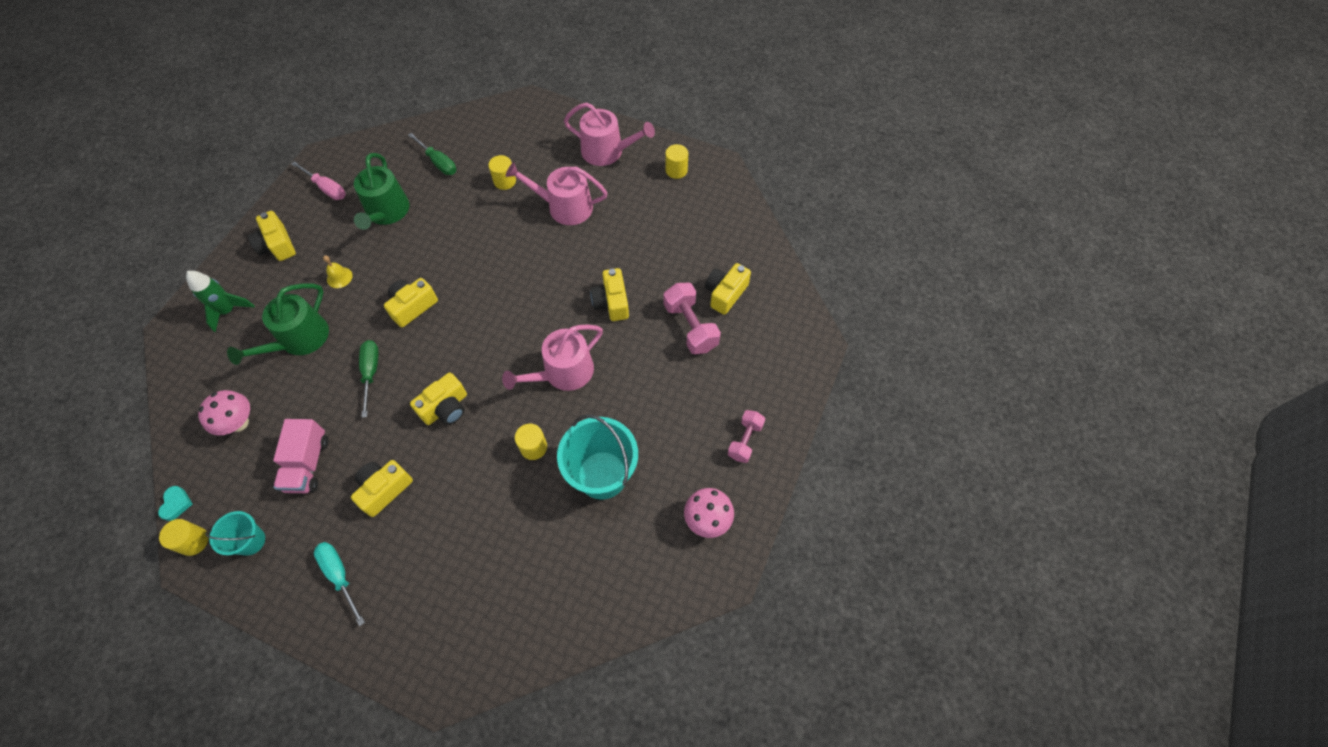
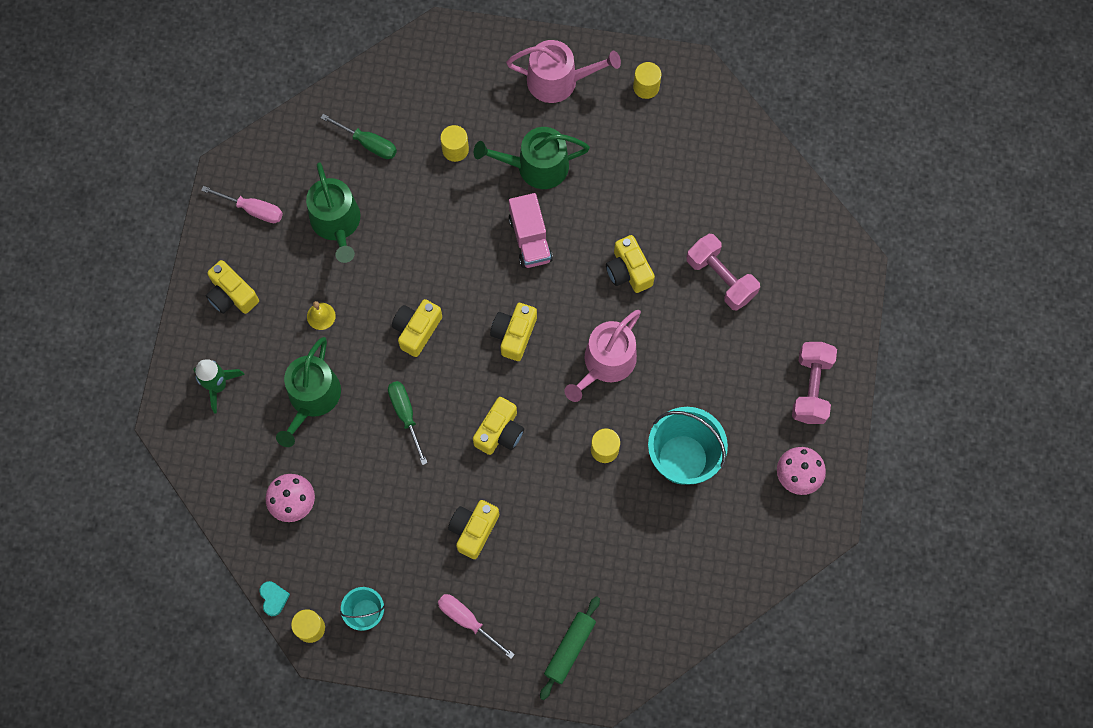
camera: 15 degrees left, 10 degrees up
(308, 464) = (386, 525): pink truck -> pink truck (530, 239)
(339, 575) = (467, 621): turquoise screwdriver -> pink screwdriver
(424, 632) = (569, 648): none -> green rolling pin
(564, 207) = (536, 166): pink watering can -> green watering can
(725, 294) = (746, 230): yellow camera -> yellow camera (514, 334)
(745, 440) = (811, 388): pink dumbbell -> pink dumbbell, size x1.53

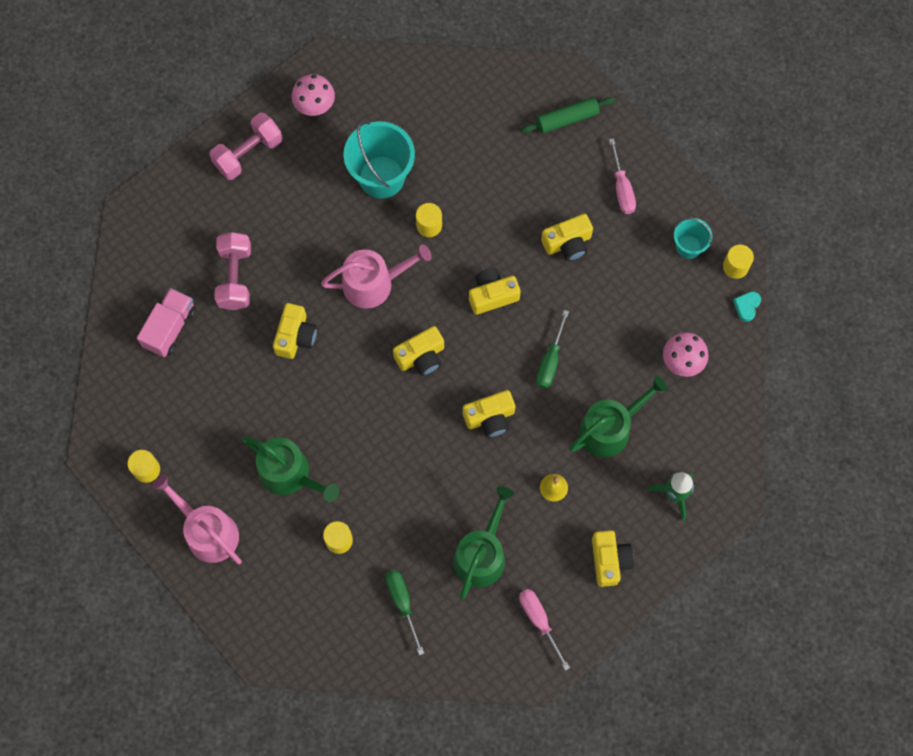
camera: 140 degrees left, 0 degrees up
(530, 239) = (345, 419): pink truck -> pink truck (170, 328)

